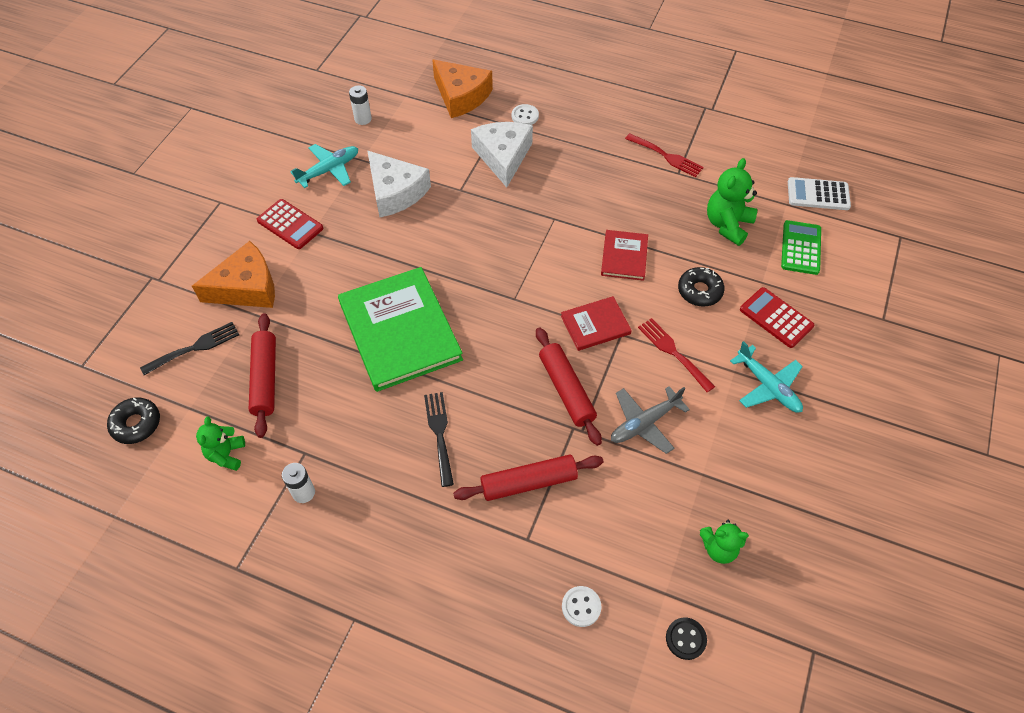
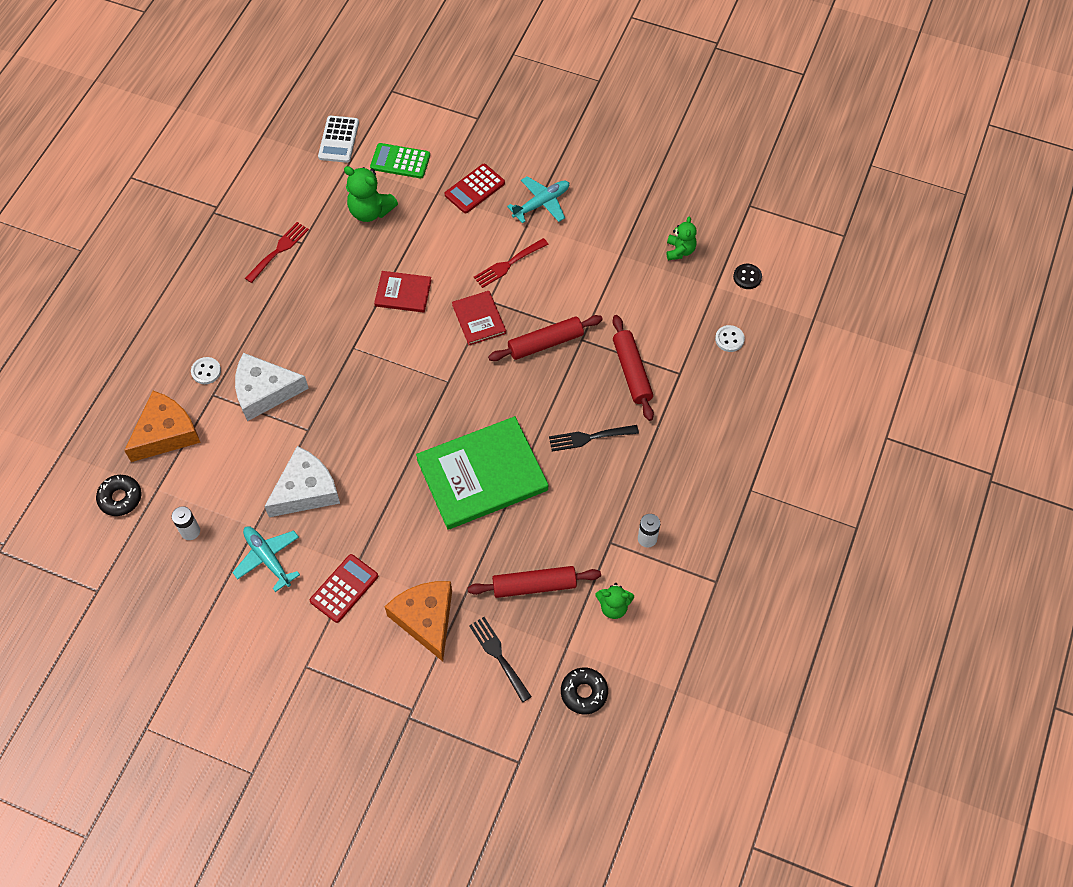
camera: 90 degrees left, 5 degrees up
(644, 423) = (576, 289): grey plane -> none
(699, 291) = (444, 239): black donut -> black donut (120, 498)

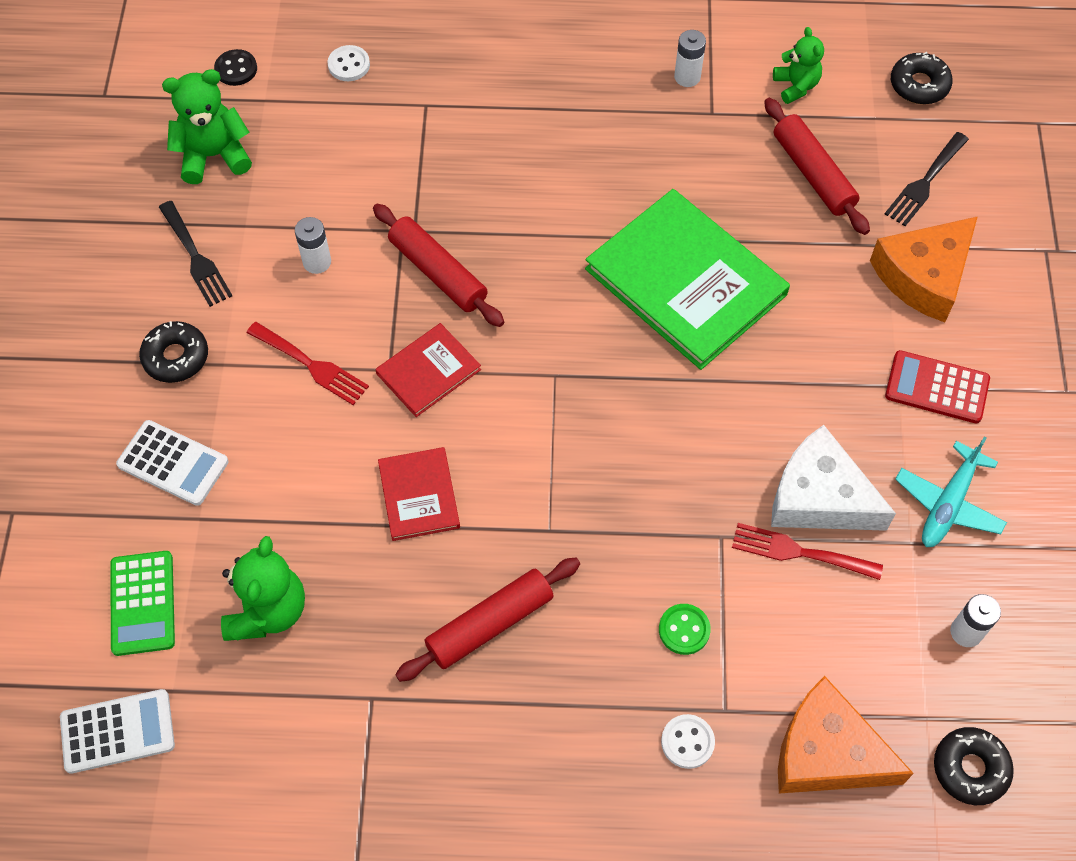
camera: 110 degrees left, 0 degrees up
(264, 391) = (684, 630): white cheese -> green button
(279, 250) = (400, 731): red fork -> red fork (799, 552)
(474, 189) = (173, 463): red calculator -> white calculator
(541, 203) = (176, 357): turquoise plane -> black donut
(579, 284) = (317, 262): none -> white battery
(589, 438) = (570, 177): black fork -> black fork (196, 257)
(632, 372) = (445, 157): red rolling pin -> red rolling pin (490, 624)
(680, 251) = (214, 156): green teddy bear -> green teddy bear, size x1.55

